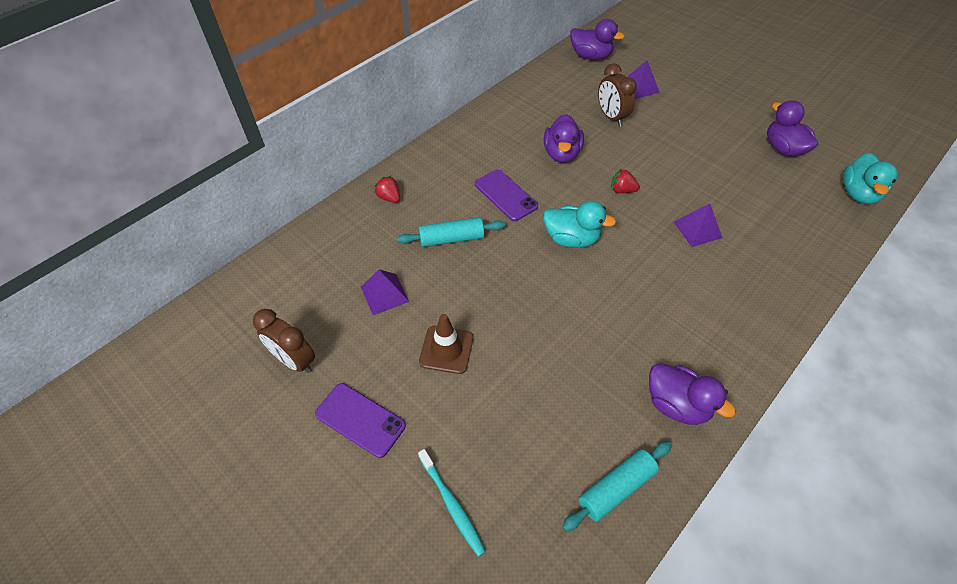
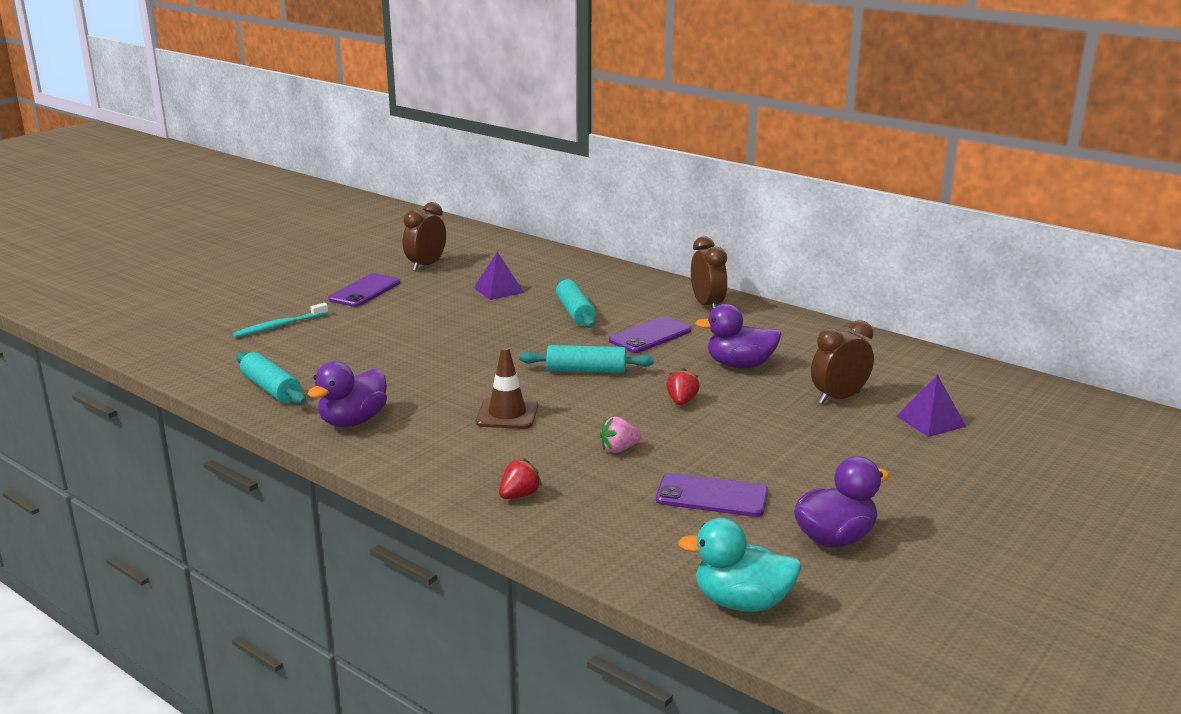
camera: 85 degrees right, 30 degrees down
(389, 197) = (629, 283): red strawberry -> red strawberry (519, 495)
(446, 350) = (432, 317): brown traffic cone -> brown traffic cone (507, 414)
(448, 156) = (707, 305): none -> brown clock
(571, 239) = (586, 371): turquoise duck -> turquoise rolling pin
(590, 56) = (988, 385): purple duck -> none
(697, 229) = (619, 449): purple pyramid -> pink strawberry
(750, 191) = (712, 496): none -> purple phone

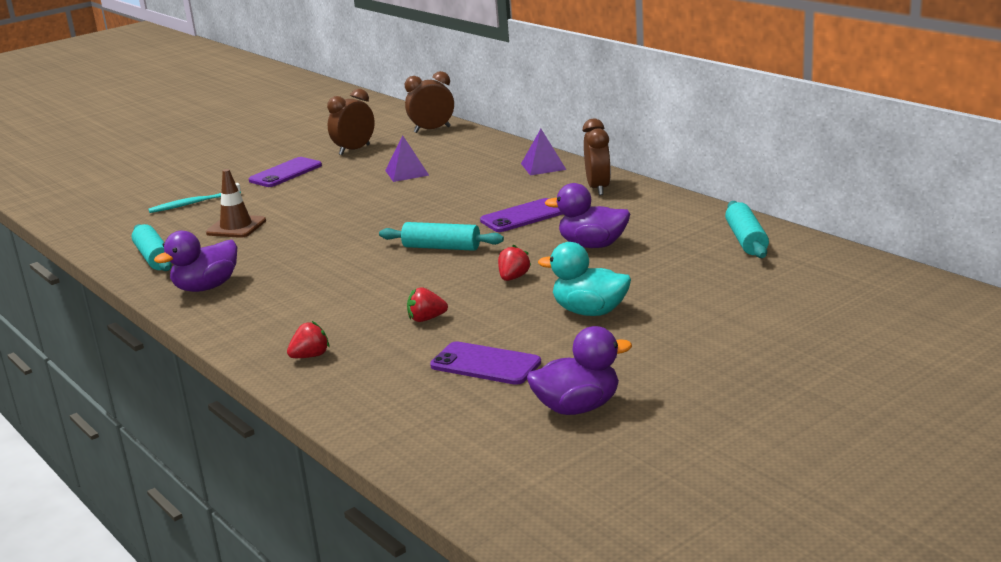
camera: 15 degrees right, 0 degrees up
(507, 414) = (344, 285): brown traffic cone -> brown traffic cone (236, 227)
(575, 313) = (465, 194): turquoise rolling pin -> turquoise rolling pin (746, 240)
(619, 449) = (426, 319): pink strawberry -> red strawberry
(742, 602) = (451, 459): turquoise duck -> turquoise duck (590, 311)
(839, 398) = (671, 278): brown clock -> brown clock (432, 129)
(931, 421) = (751, 303): purple pyramid -> purple pyramid (543, 166)

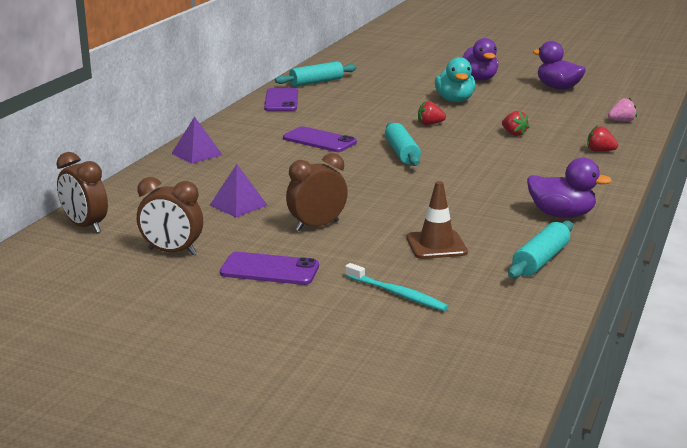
camera: 120 degrees left, 0 degrees up
(382, 409) = (621, 121): none -> pink strawberry
(485, 364) = (545, 110): purple phone -> purple phone (281, 100)
(592, 245) = (357, 113): purple duck -> purple duck (478, 79)
(598, 188) = (243, 128): brown clock -> brown clock (317, 226)

